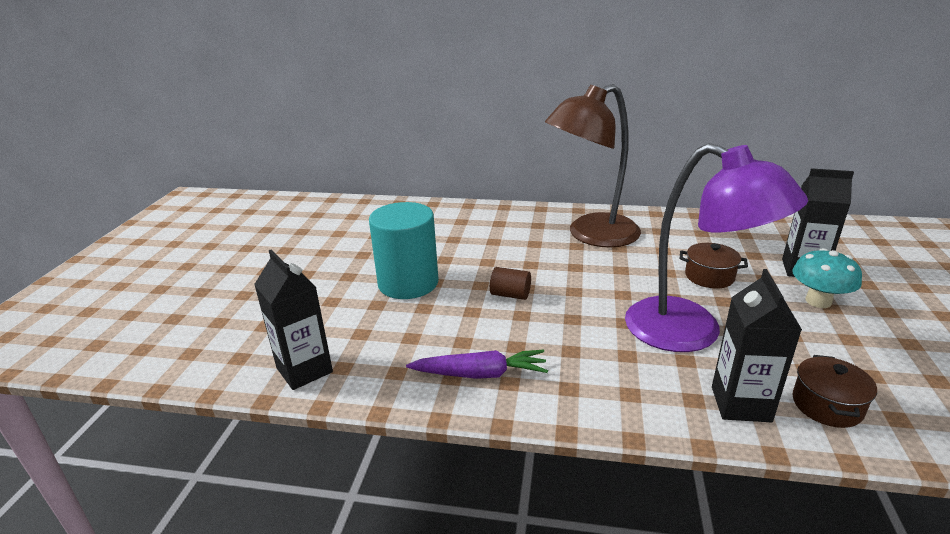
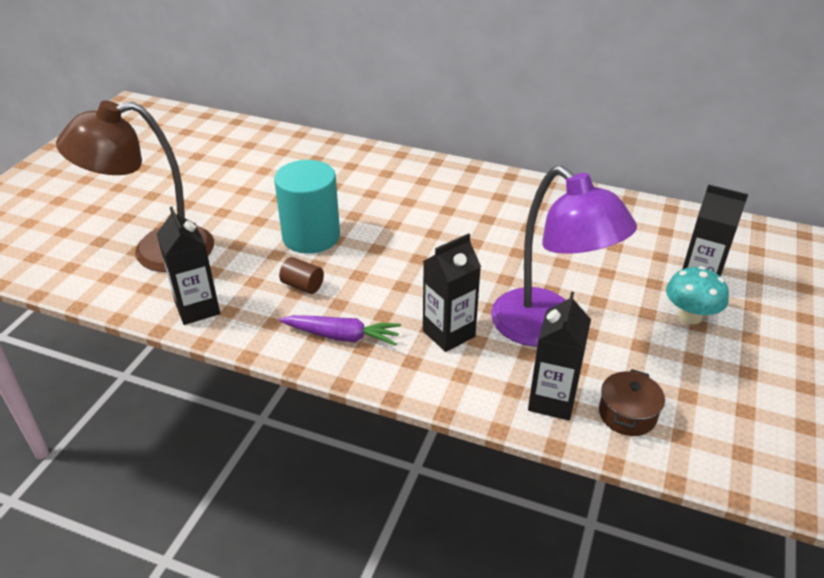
camera: 10 degrees right, 10 degrees up
(510, 295) = (400, 263): brown cylinder -> brown cylinder (302, 286)
(591, 235) = (508, 209): brown lamp -> brown lamp (157, 251)
(594, 353) = (448, 333): none -> black carton
(709, 276) = (599, 273): brown pot -> none

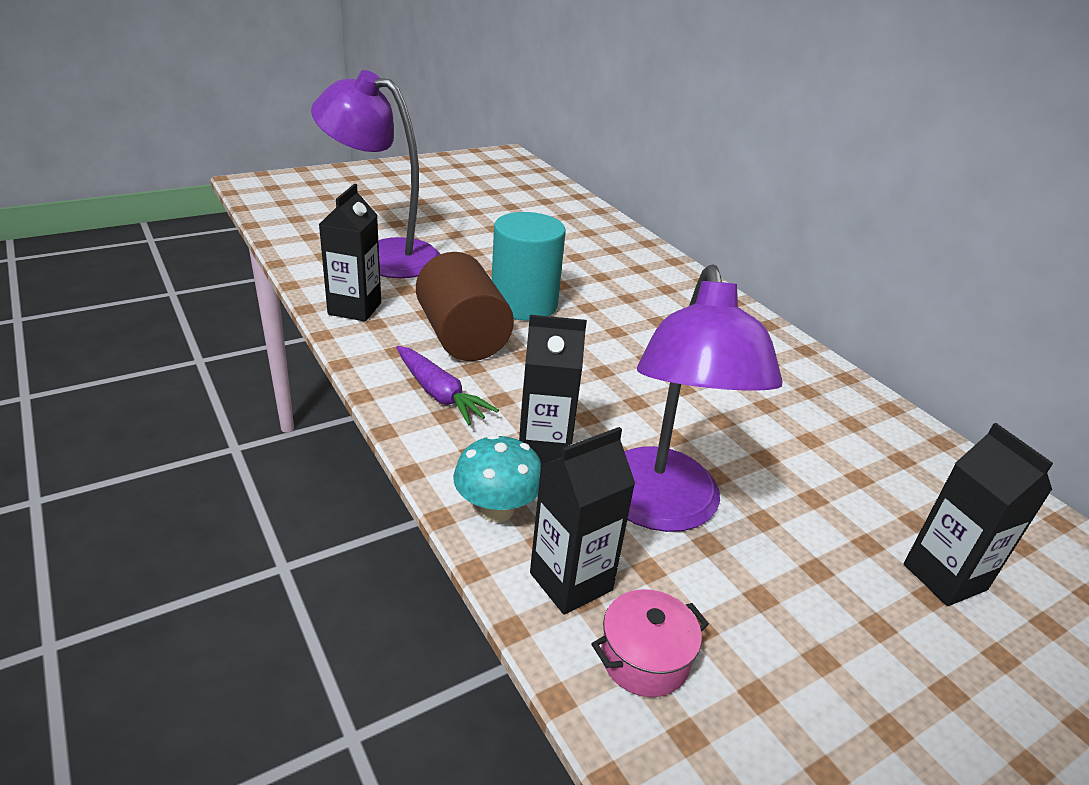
camera: 35 degrees right, 5 degrees down
(157, 251) = (383, 255): brown lamp -> purple lamp
(302, 286) = (462, 337): brown cylinder -> brown cylinder, size x2.24
(627, 414) = (644, 658): brown pot -> pink pot
(690, 316) = (877, 608): turquoise mushroom -> turquoise mushroom (497, 509)

